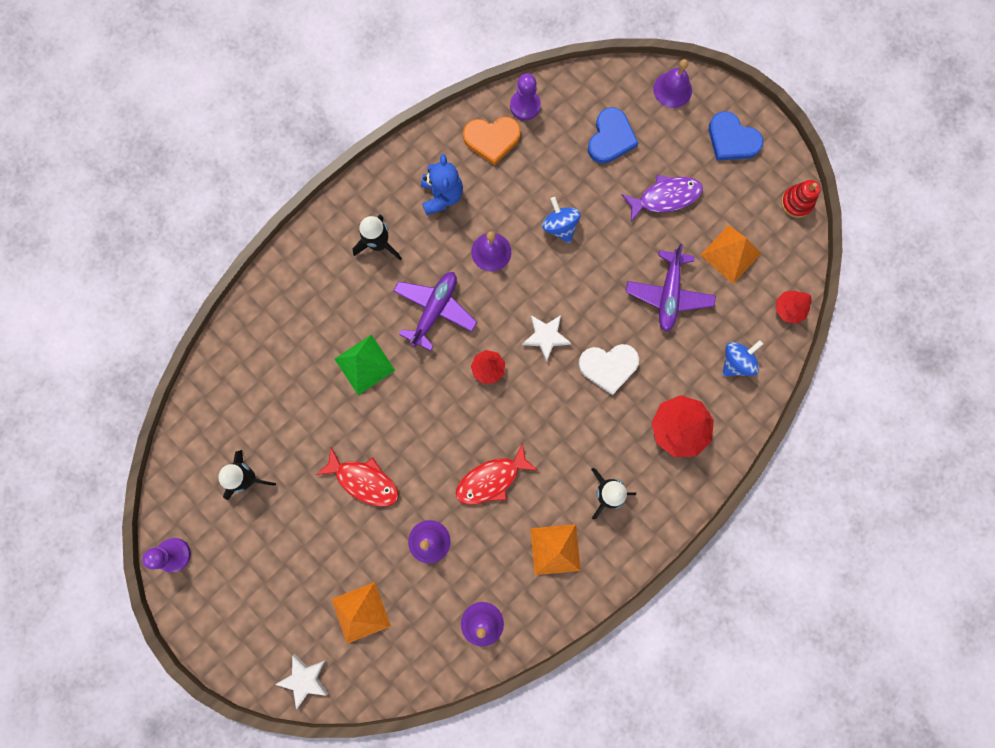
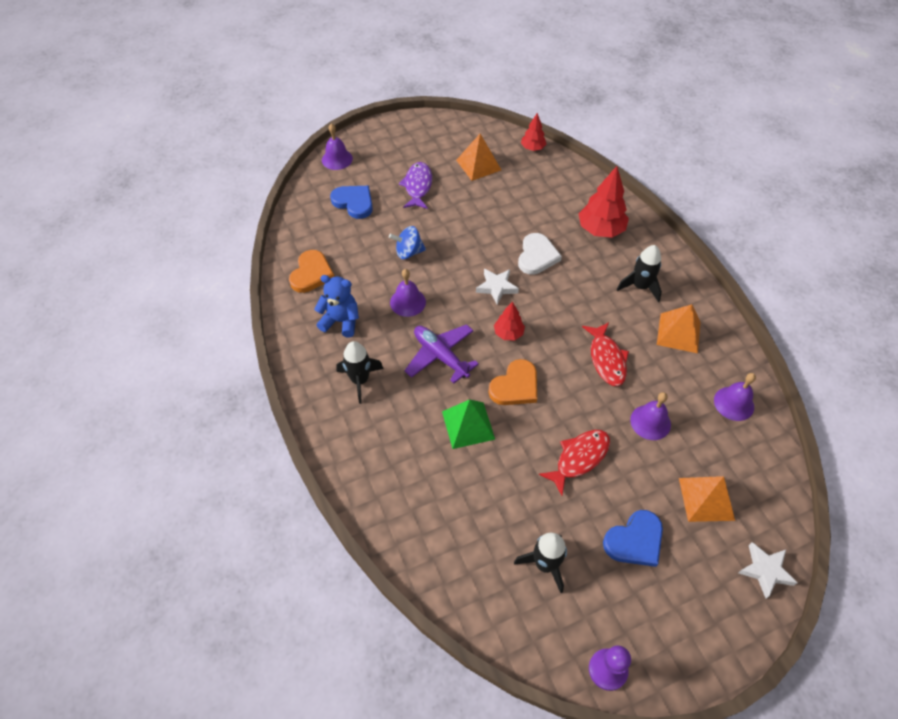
camera: 70 degrees left, 25 degrees down
(425, 395) = (515, 386): none -> orange heart
(525, 106) = (296, 245): purple pawn -> none
(668, 294) = (494, 205): purple plane -> none
(732, 139) = (393, 140): blue heart -> blue heart (635, 540)
(736, 362) = (561, 185): blue spinning top -> none
(796, 202) = (457, 123): red stacking toy -> none

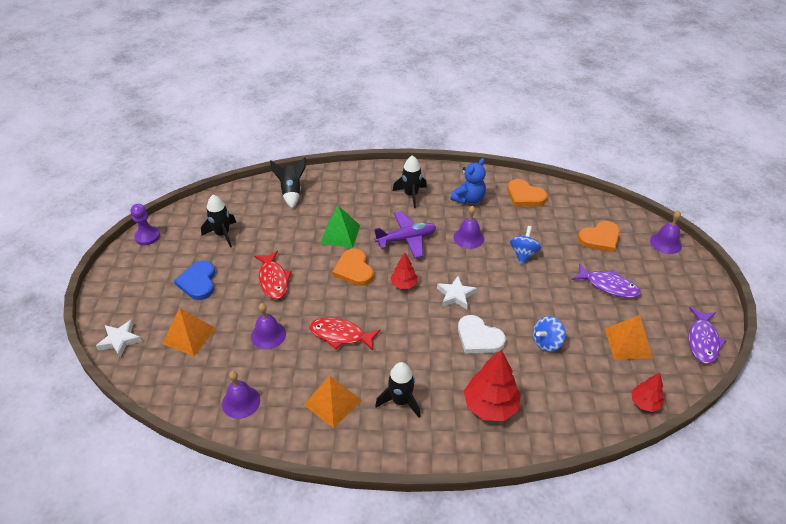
camera: 115 degrees right, 10 degrees down
(354, 202) = (600, 238): blue heart -> orange heart
(420, 523) = (291, 192): none -> black rocket
(448, 126) = (702, 340): none -> purple fish
(511, 211) = (547, 342): none -> blue spinning top

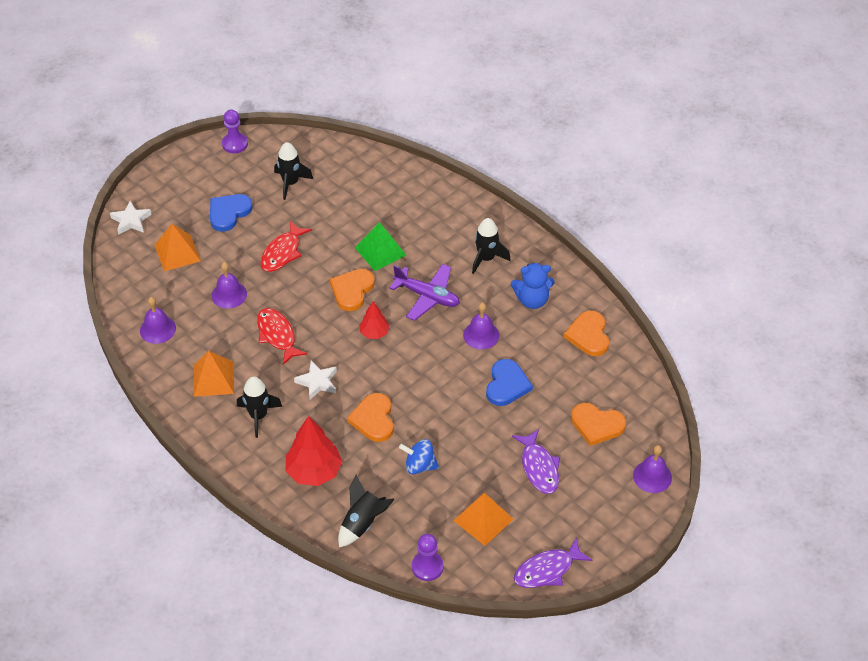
camera: 45 degrees right, 5 degrees up
(291, 192) = (389, 181): black rocket -> black rocket (362, 523)
(455, 295) = (402, 373): white star -> white star (317, 382)
(478, 337) = (373, 419): white heart -> orange heart
(523, 254) = (507, 385): blue spinning top -> blue heart
(644, 403) = (427, 567): red tree -> purple pawn

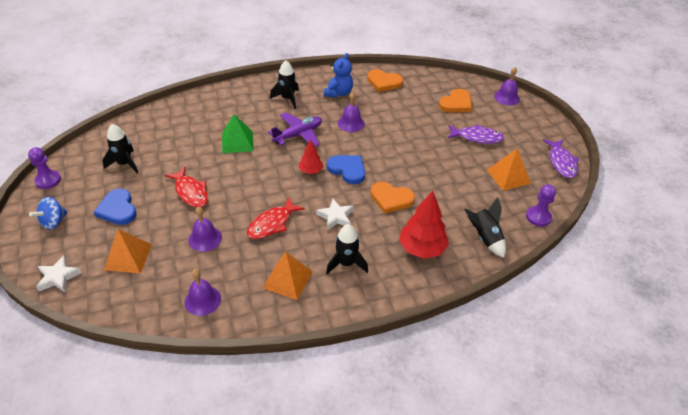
camera: 65 degrees left, 5 degrees down
(277, 335) = (272, 224): red fish -> red fish turned 45 degrees counterclockwise
(352, 290) = (262, 168): orange heart -> none
(419, 466) = (447, 190): blue spinning top -> blue spinning top (53, 222)
(507, 385) = (401, 127): blue heart -> blue heart (347, 170)

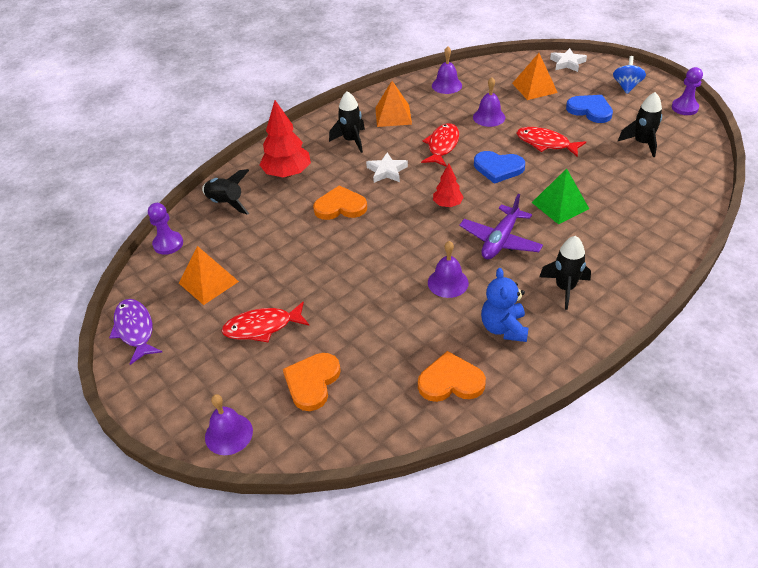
camera: 160 degrees right, 0 degrees up
(347, 170) = (408, 220): blue heart -> blue heart (498, 168)
(477, 137) = (262, 327): purple fish -> red fish

